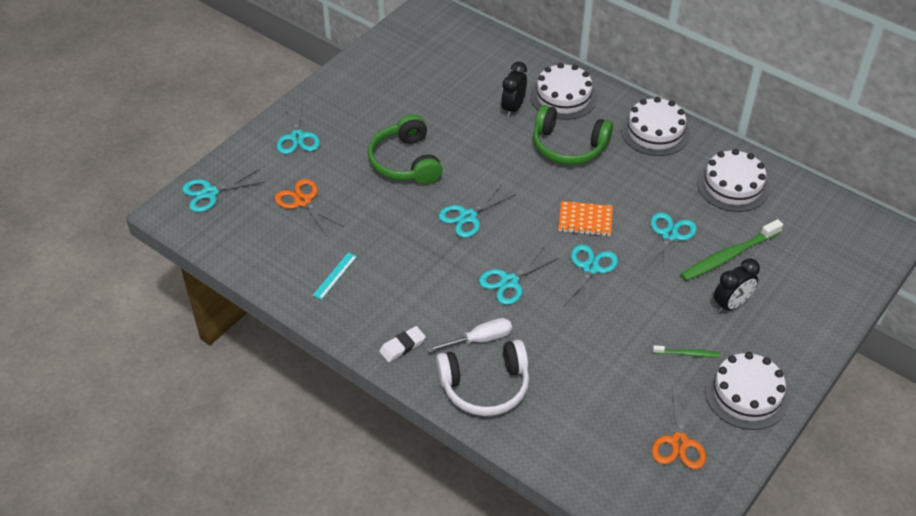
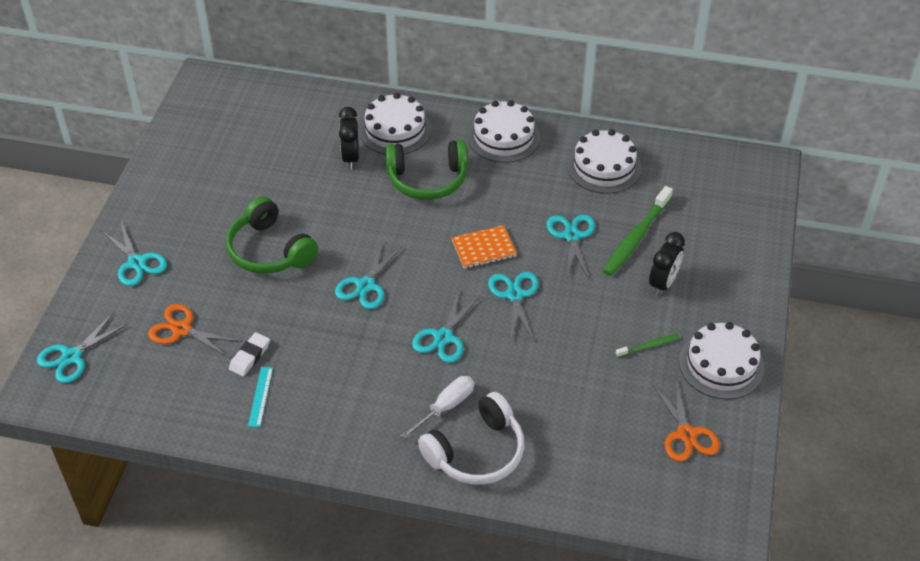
camera: 25 degrees left, 0 degrees up
(402, 346) = (371, 443): white eraser -> white eraser (249, 356)

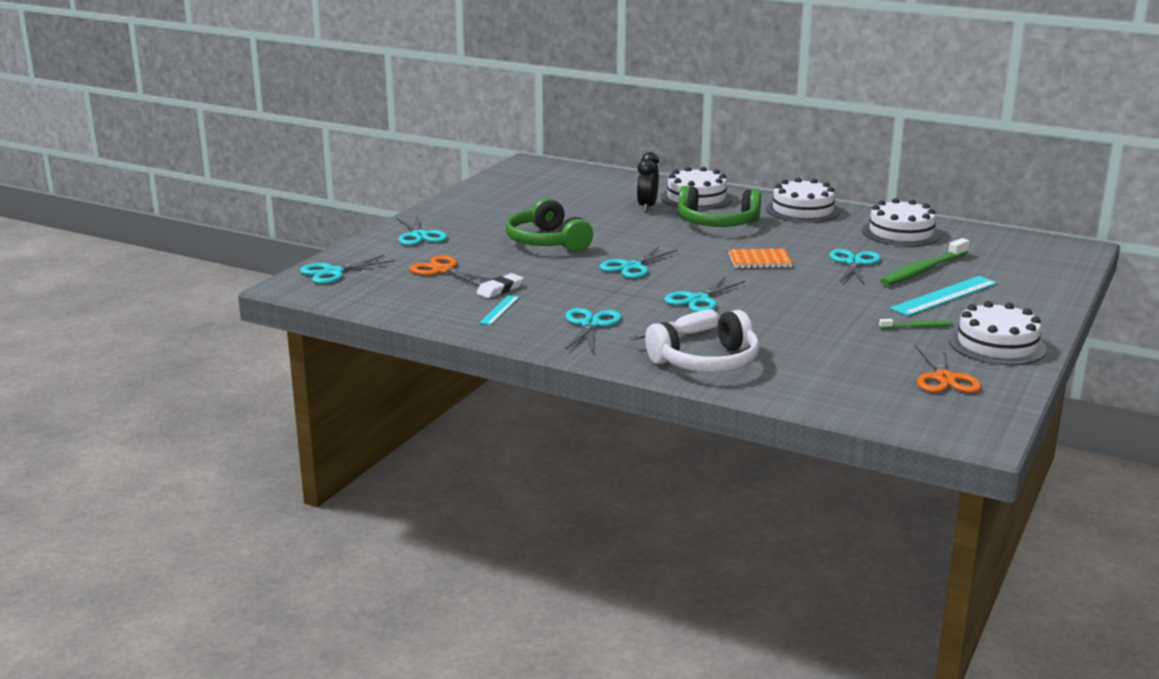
camera: 15 degrees right, 25 degrees down
(514, 295) = (782, 286): turquoise scissors -> turquoise scissors (590, 324)
(663, 283) = (944, 296): black clock -> turquoise ruler

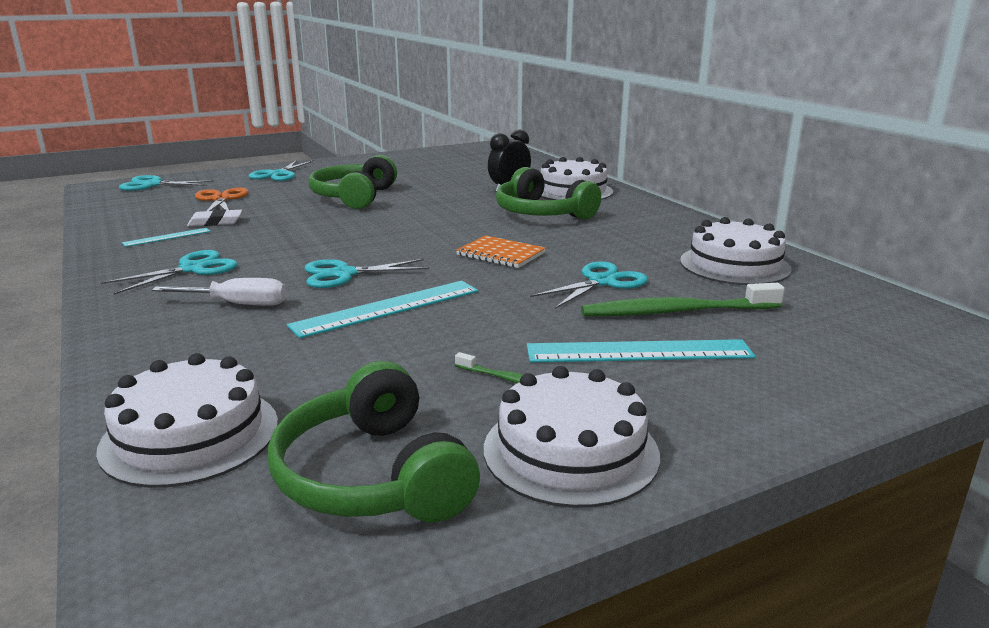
camera: 35 degrees right, 0 degrees up
(631, 267) = (366, 231): turquoise scissors -> none
(707, 362) = (175, 340): white headphones -> none
(775, 311) = (387, 308): none -> turquoise ruler
(802, 210) = (660, 220): white cake -> white cake (190, 435)
(944, 379) = (373, 476): orange scissors -> green headphones

